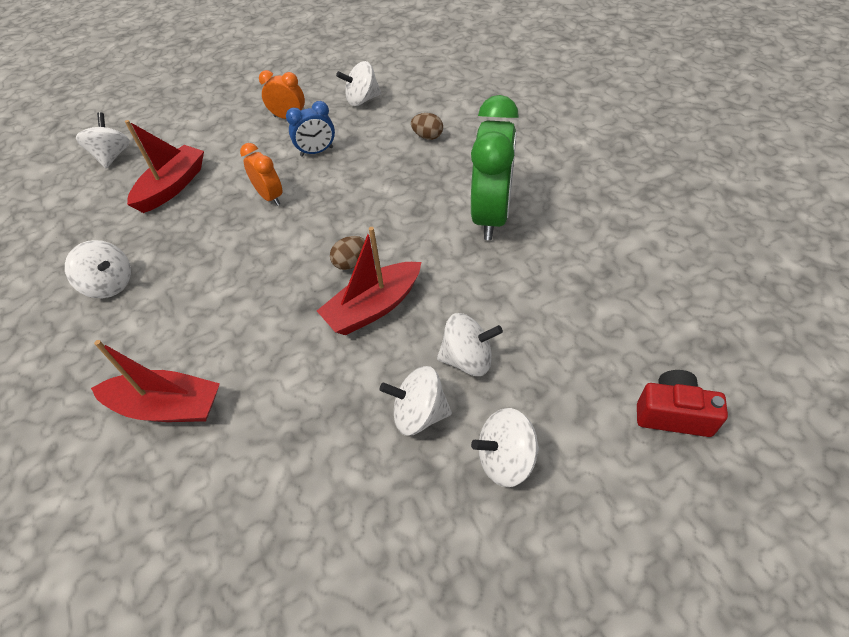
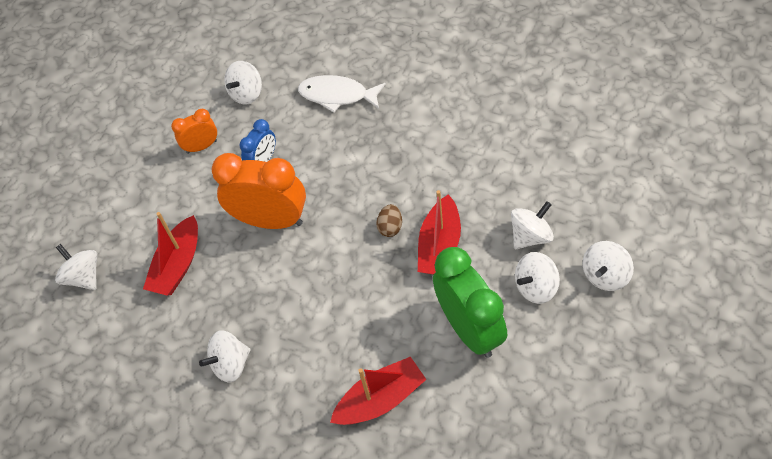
camera: 35 degrees left, 5 degrees up
(110, 284) = (231, 364): white spinning top -> white spinning top turned 150 degrees clockwise
(172, 187) = (178, 265): red boat -> red boat turned 150 degrees counterclockwise
(270, 197) = (271, 220): orange clock -> orange clock, size x1.92
(427, 136) = (337, 95): brown egg -> white fish
(491, 216) = (449, 131): green clock -> green clock (470, 329)
(673, 414) = (664, 188): red camera -> none

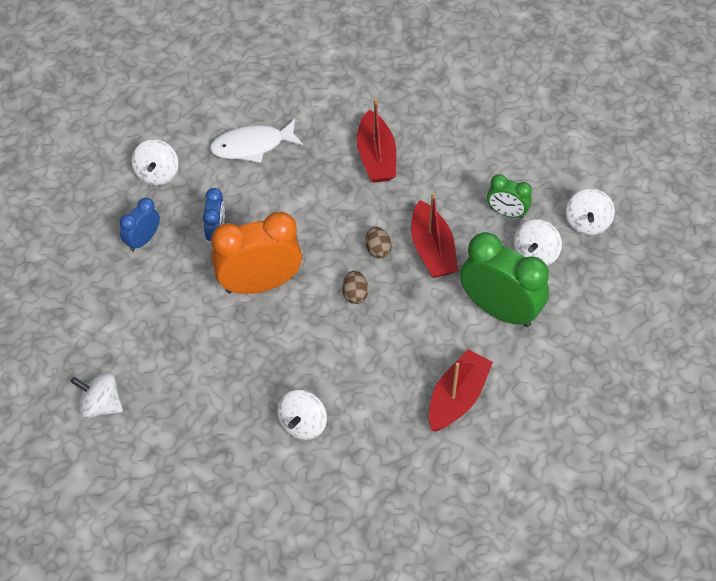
camera: 35 degrees left, 0 degrees up
(178, 265) = (192, 358): red boat -> red boat (376, 157)
(202, 146) = (143, 240): orange clock -> blue clock
(346, 261) = (355, 294): none -> brown egg
(530, 236) = (507, 212): white spinning top -> green clock

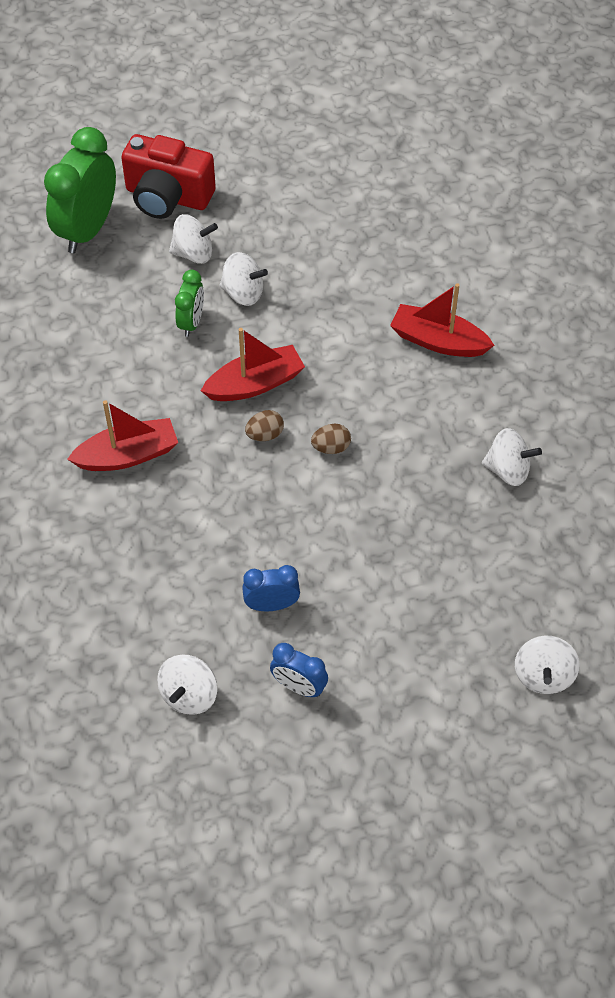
camera: 100 degrees left, 0 degrees up
(157, 173) = (189, 695): white spinning top -> white spinning top turned 120 degrees clockwise
(252, 146) = (127, 592): white fish -> none
(259, 284) = (337, 544): orange clock -> none
(500, 310) = (322, 316): green clock -> green clock (87, 230)
(659, 211) = (167, 197): none -> red camera

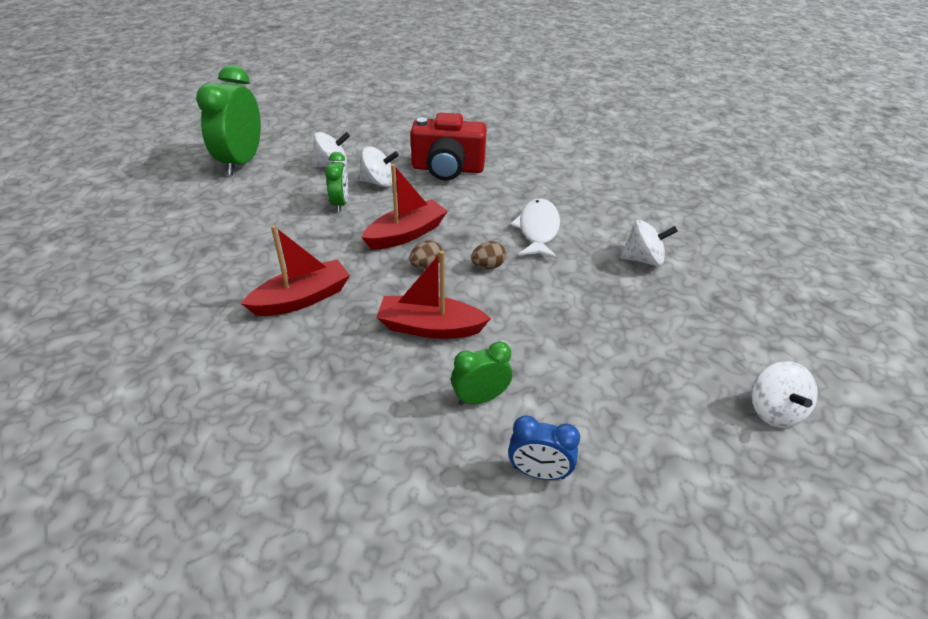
camera: 15 degrees left, 15 degrees down
(167, 197) = (304, 139): red camera -> red camera (447, 169)
(189, 695) = (418, 508): white spinning top -> none
(271, 605) = (480, 398): blue clock -> green clock
(406, 404) = (538, 230): none -> white fish
(438, 341) = (544, 190): red boat -> red boat (430, 327)

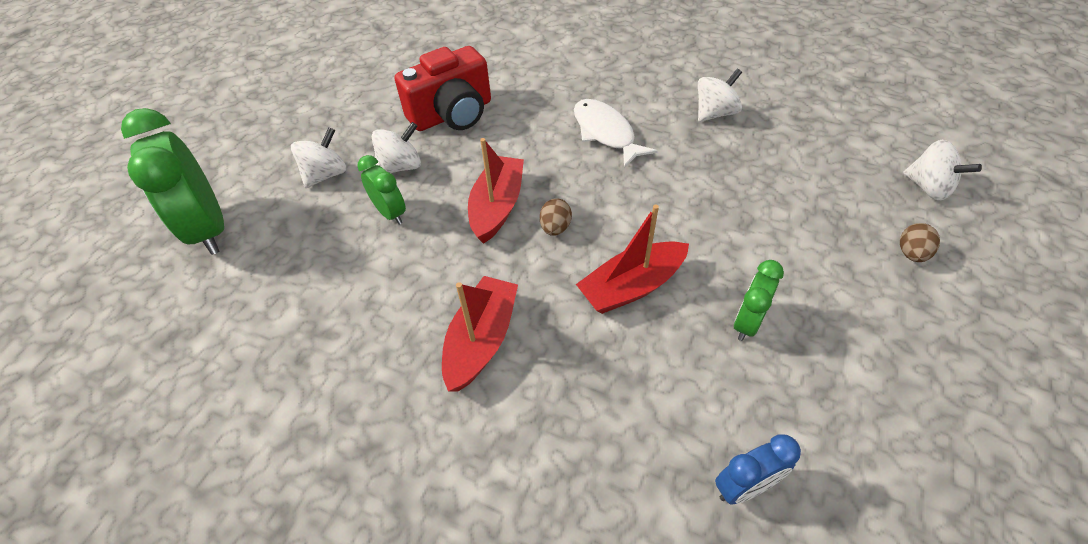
camera: 35 degrees left, 10 degrees up
(488, 266) = (607, 194): brown egg -> brown egg (911, 253)
(539, 472) = (858, 353): blue clock -> blue clock (744, 487)

